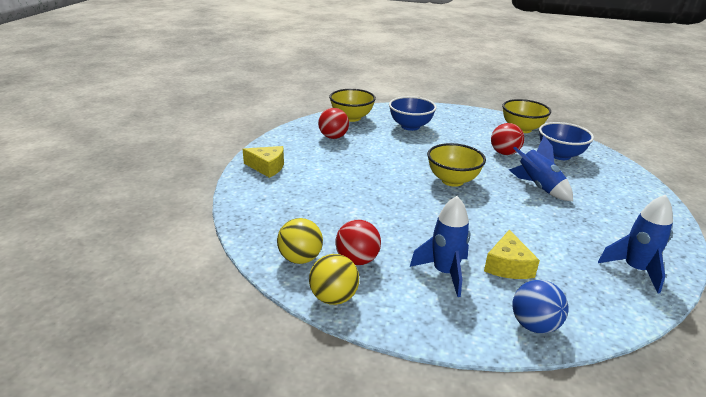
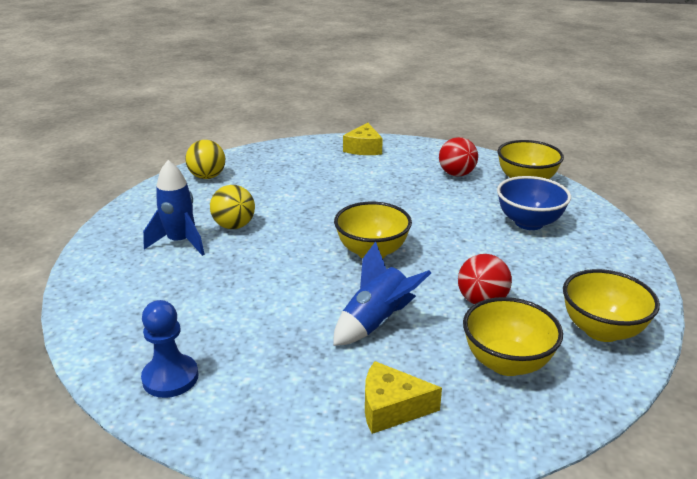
camera: 85 degrees right, 0 degrees up
(333, 297) = (154, 193): yellow ball -> yellow ball (234, 226)
(357, 260) = (204, 200): red ball -> none
(508, 266) = (187, 279): yellow cheese -> yellow cheese (391, 408)
(534, 325) = (95, 286): blue ball -> none
(560, 155) = (506, 363): blue bowl -> yellow bowl
(635, 270) = (170, 378): blue rocket -> blue pawn

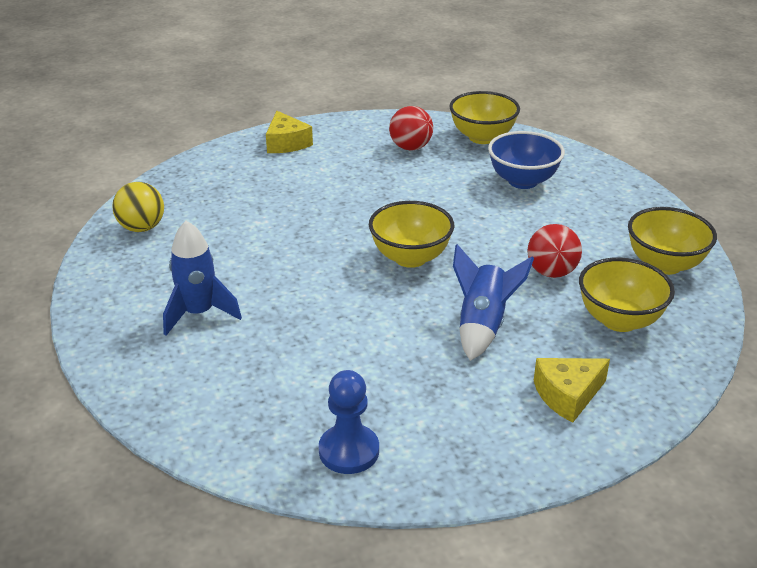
camera: 30 degrees left, 5 degrees up
(234, 226) = (239, 276): yellow ball -> none

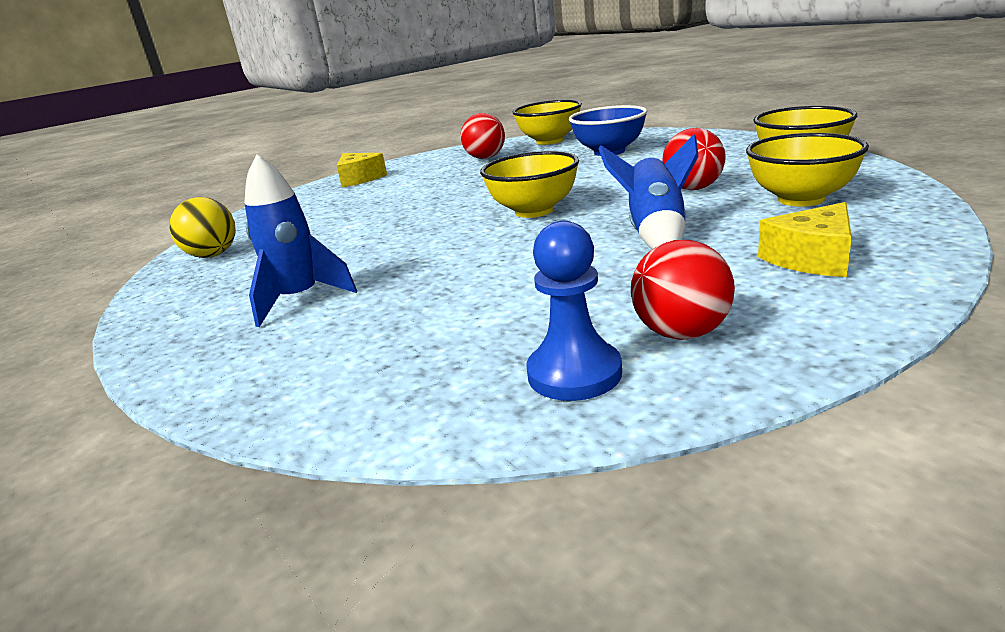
camera: 10 degrees left, 10 degrees down
(432, 438) = (681, 333): none -> red ball

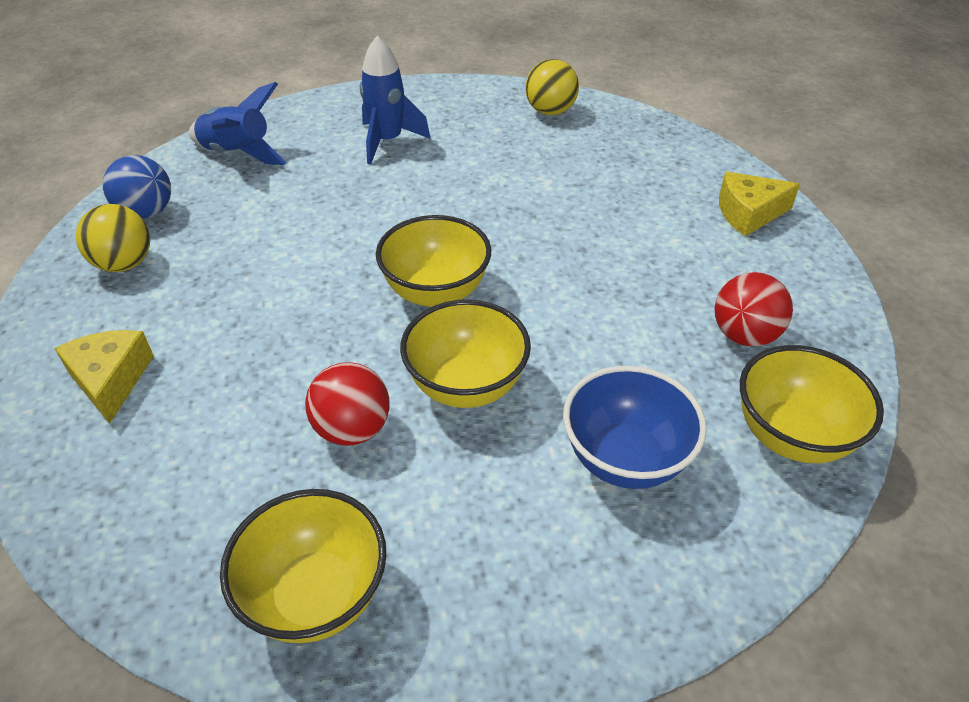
camera: 110 degrees right, 20 degrees up
(574, 373) = (147, 212): blue pawn -> blue ball
(655, 234) = (272, 332): blue rocket -> blue rocket (238, 154)
(681, 333) = (124, 264): red ball -> yellow ball
(801, 199) = (211, 477): yellow bowl -> yellow bowl (466, 385)

